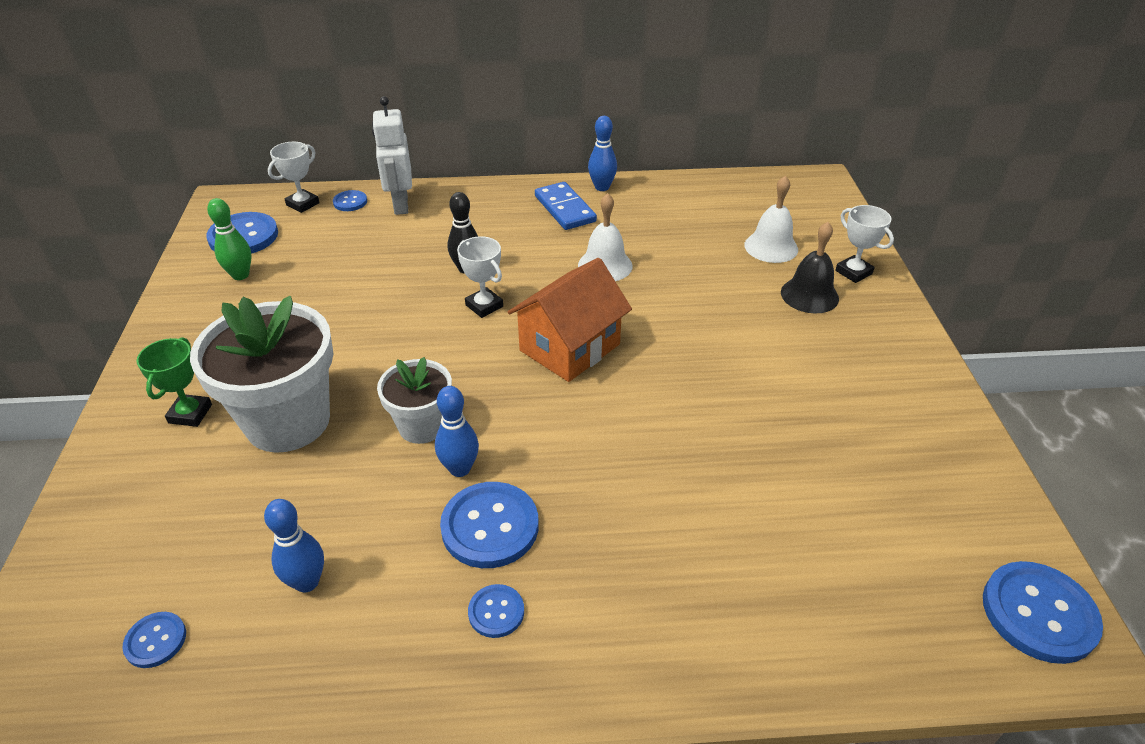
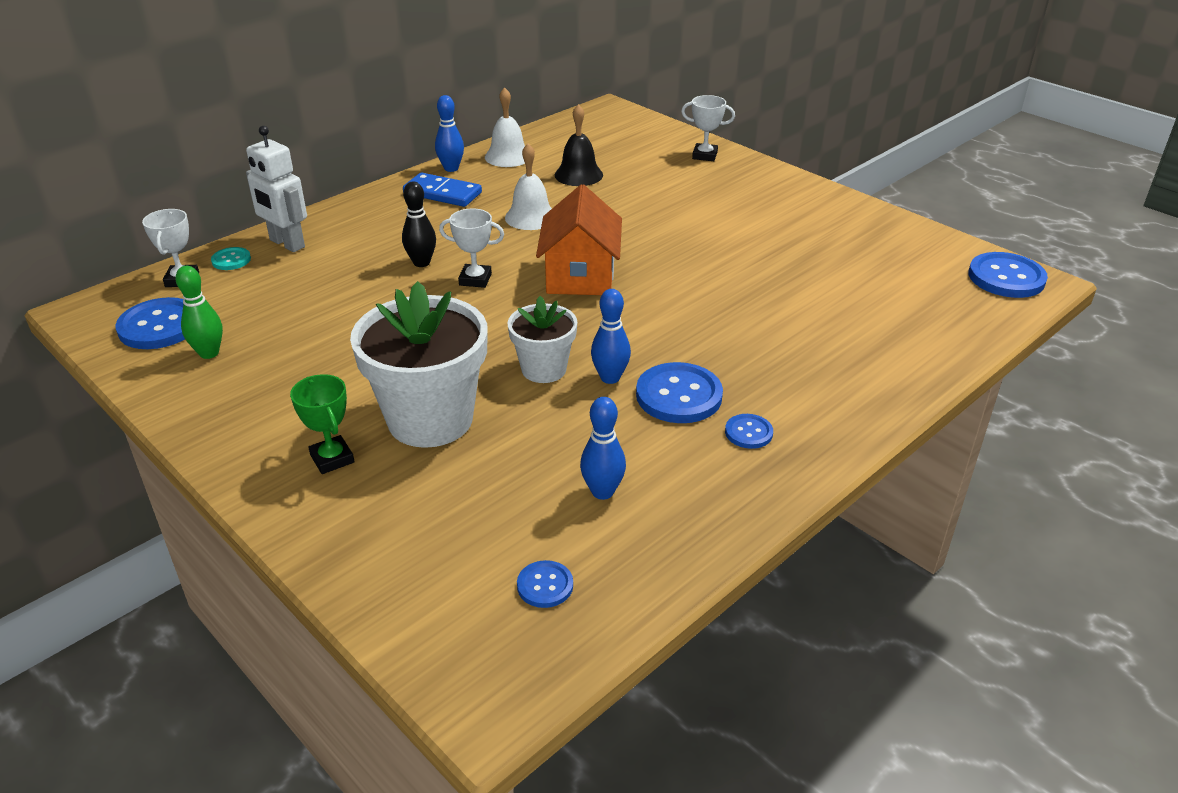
camera: 40 degrees left, 5 degrees down
(350, 202) = (231, 260): blue button -> turquoise button
(771, 247) = (632, 161): white bell -> white bell (508, 156)
(809, 295) = (695, 179): black bell -> black bell (578, 175)

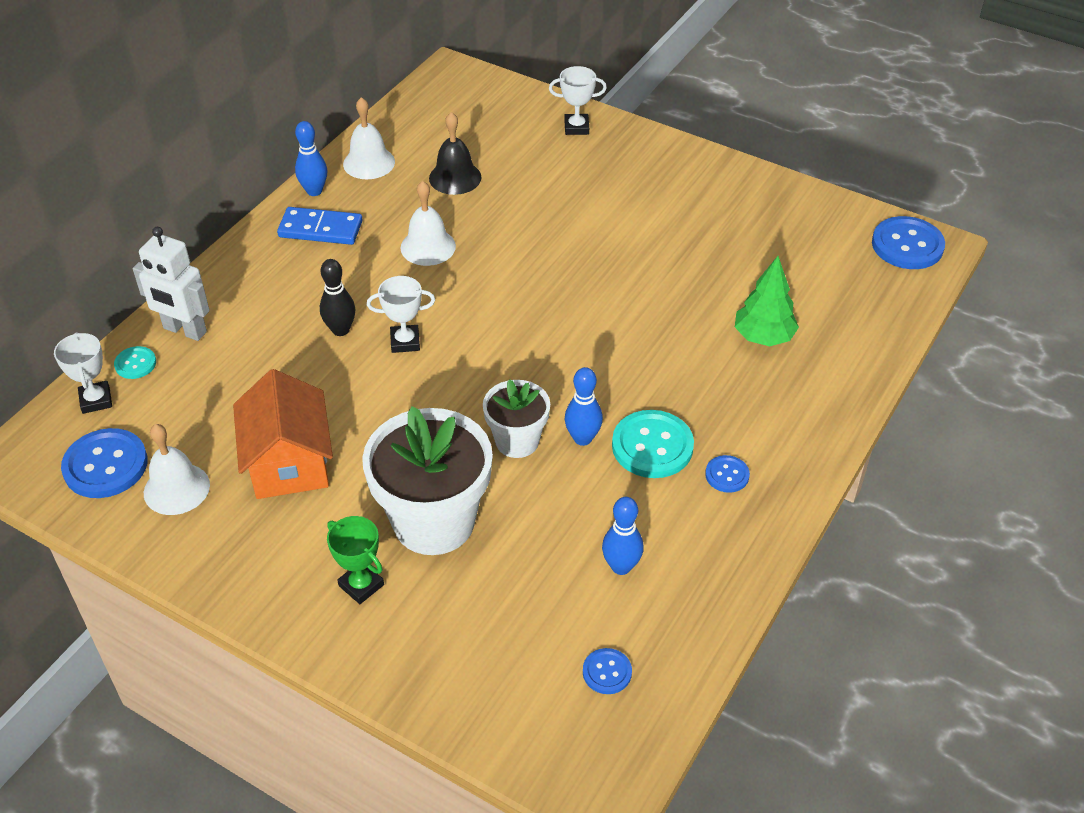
camera: 15 degrees left, 10 degrees up
(209, 353) = (176, 488): green bowling pin -> white bell
(580, 276) = (508, 317): orange house -> orange house (289, 463)
(679, 395) = (652, 446): blue button -> turquoise button
(829, 327) = (763, 337): none -> green tree

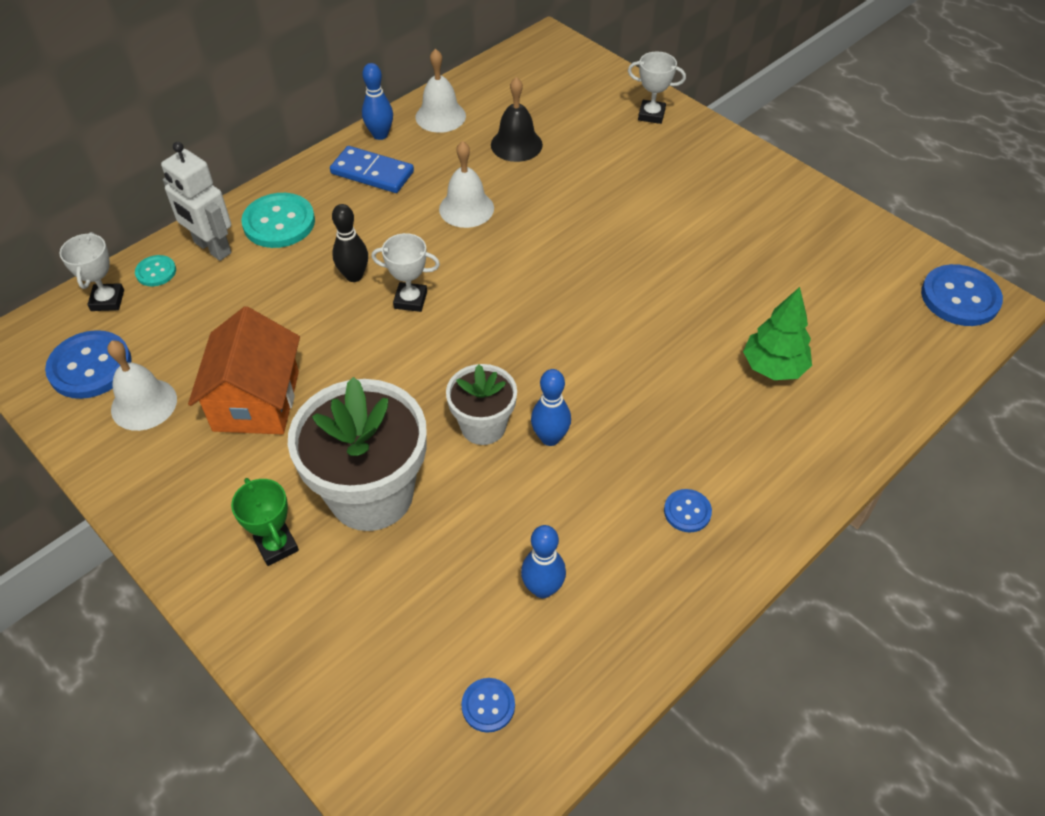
camera: 15 degrees right, 5 degrees up
(652, 446) = (619, 462): turquoise button -> turquoise button (279, 222)

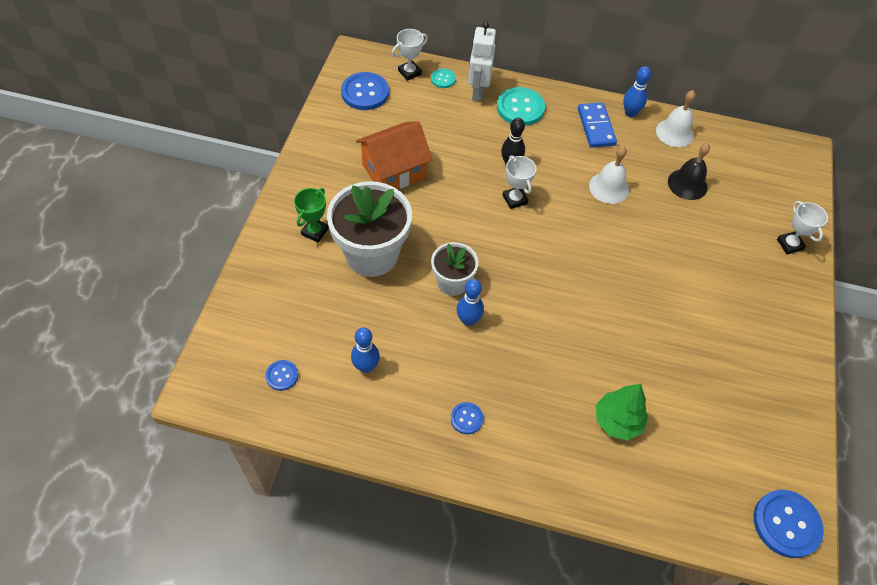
camera: 55 degrees right, 5 degrees up
(144, 404) = (358, 127): white bell -> none

